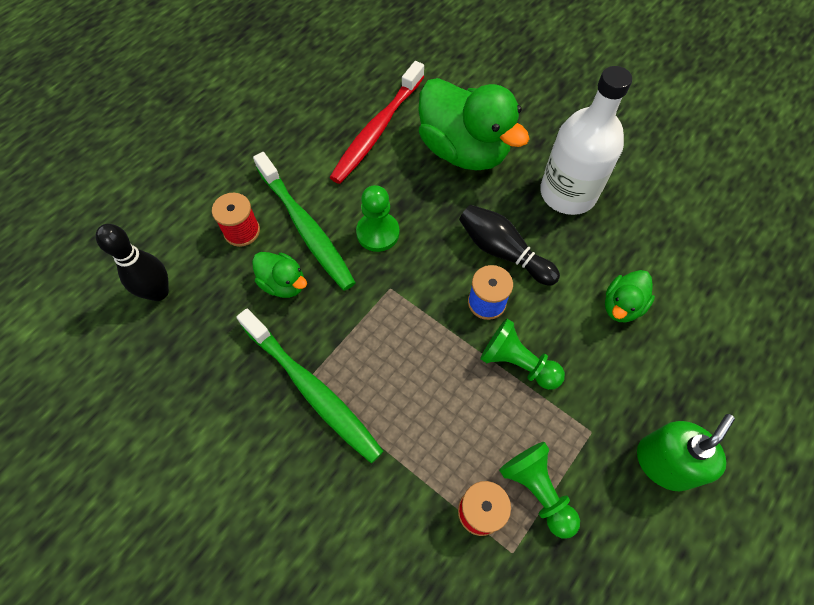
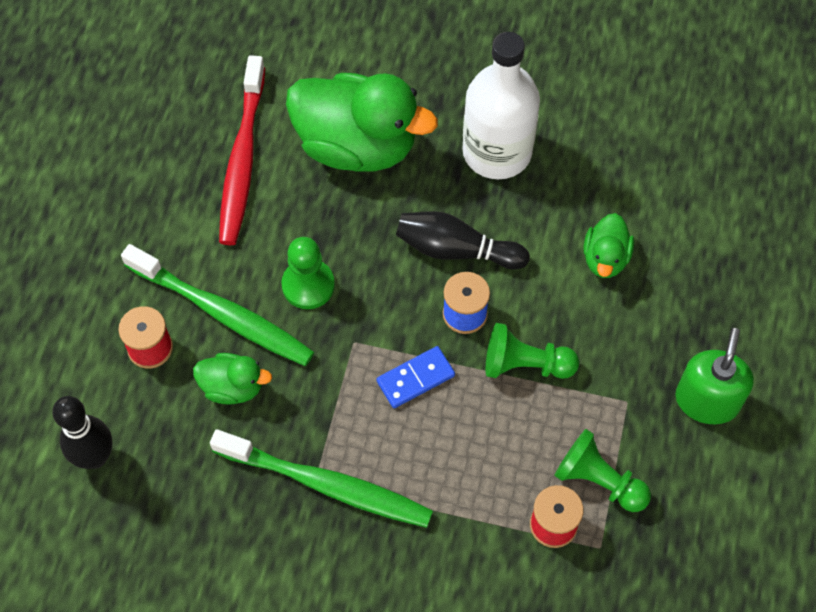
camera: 25 degrees left, 0 degrees up
(423, 336) = (415, 379): none -> blue domino

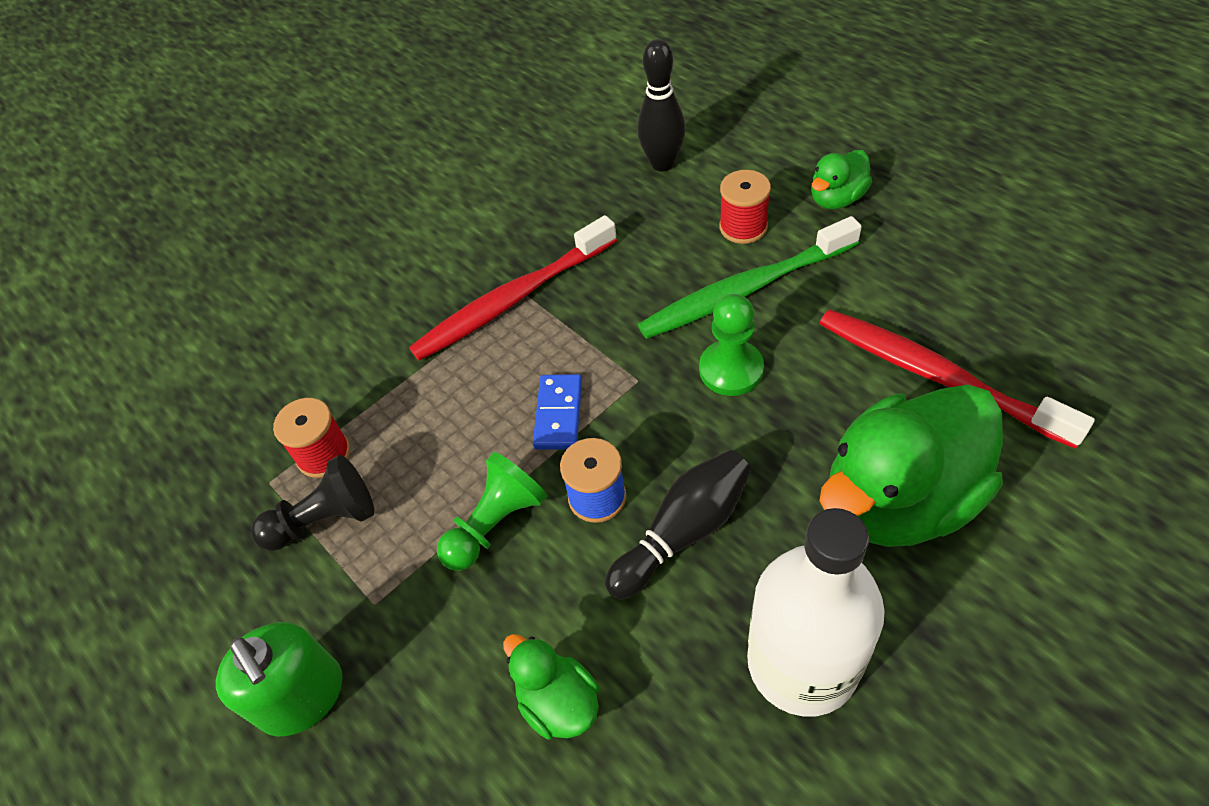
camera: 130 degrees right, 10 degrees down
(233, 387) = (659, 270): green duck -> green duck (837, 199)
(326, 484) = (513, 299): green toothbrush -> red toothbrush
(598, 480) = (324, 520): green pawn -> black pawn

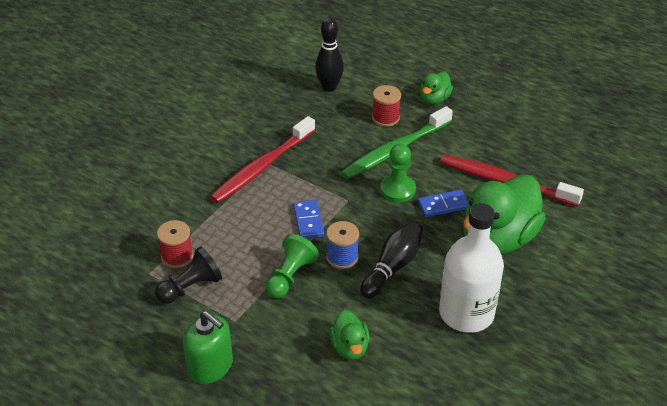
camera: 20 degrees left, 10 degrees down
(558, 702) = (349, 347): green duck -> green duck turned 135 degrees counterclockwise
(808, 412) = (443, 205): none -> blue domino

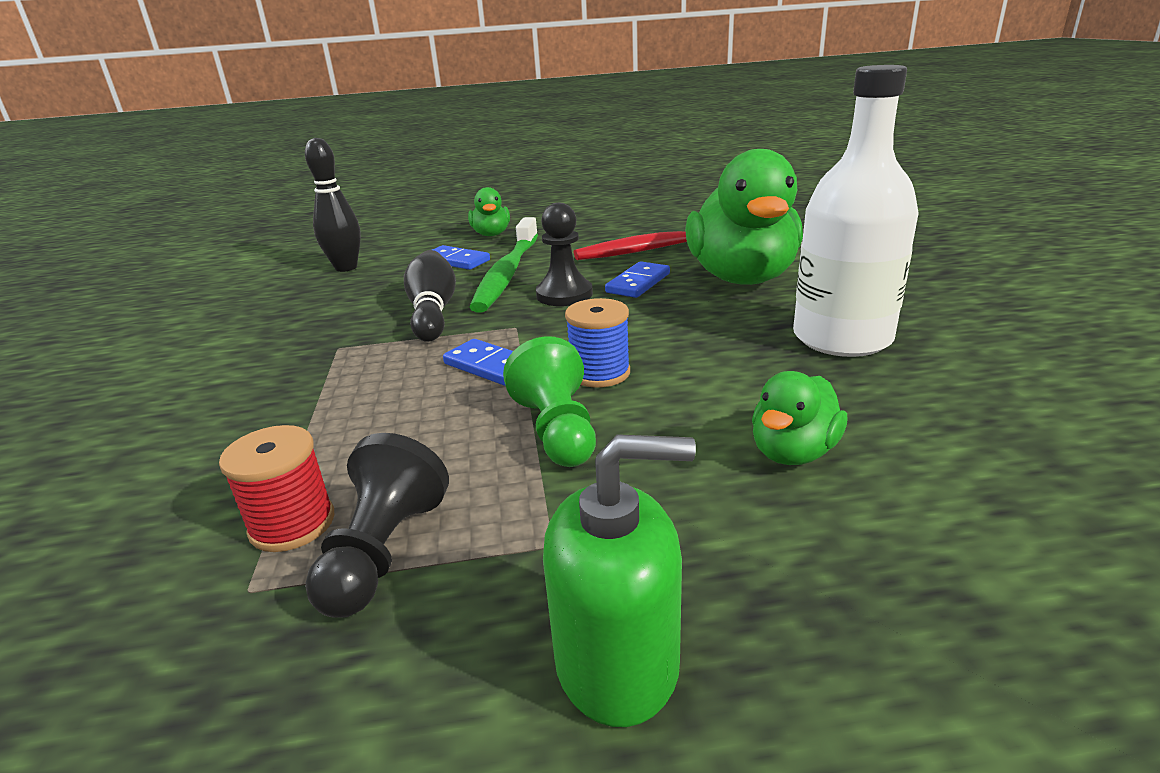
camera: 40 degrees left, 15 degrees down
(263, 166) = (336, 353): red toothbrush -> none
(349, 347) = (793, 452): green duck -> green duck turned 90 degrees clockwise
(385, 118) = (456, 261): red spool -> blue domino
(392, 267) = (680, 348): black bowling pin -> black bowling pin (433, 312)
(397, 190) = (564, 295): green pawn -> black pawn

